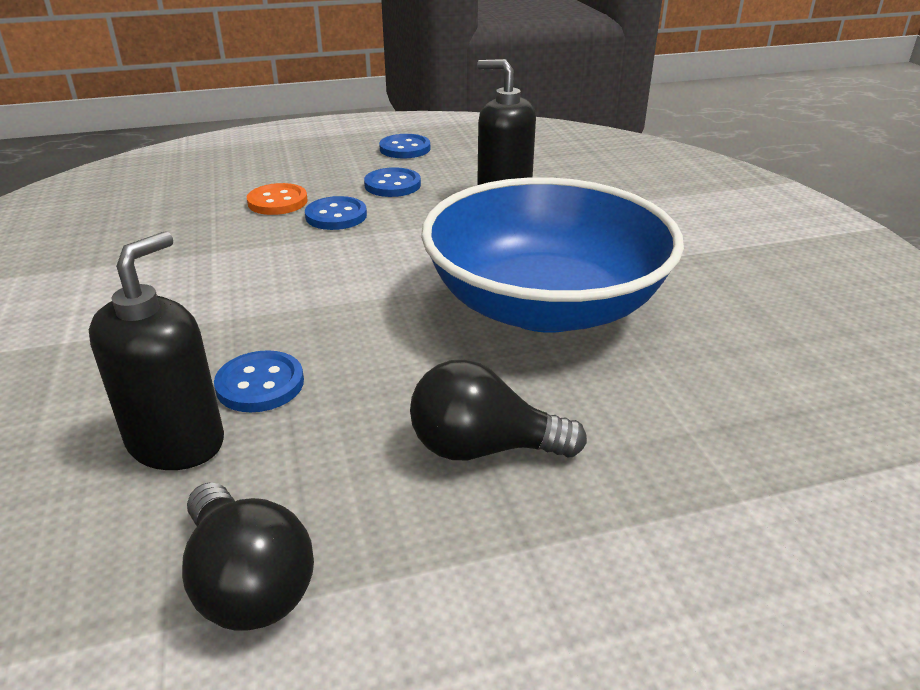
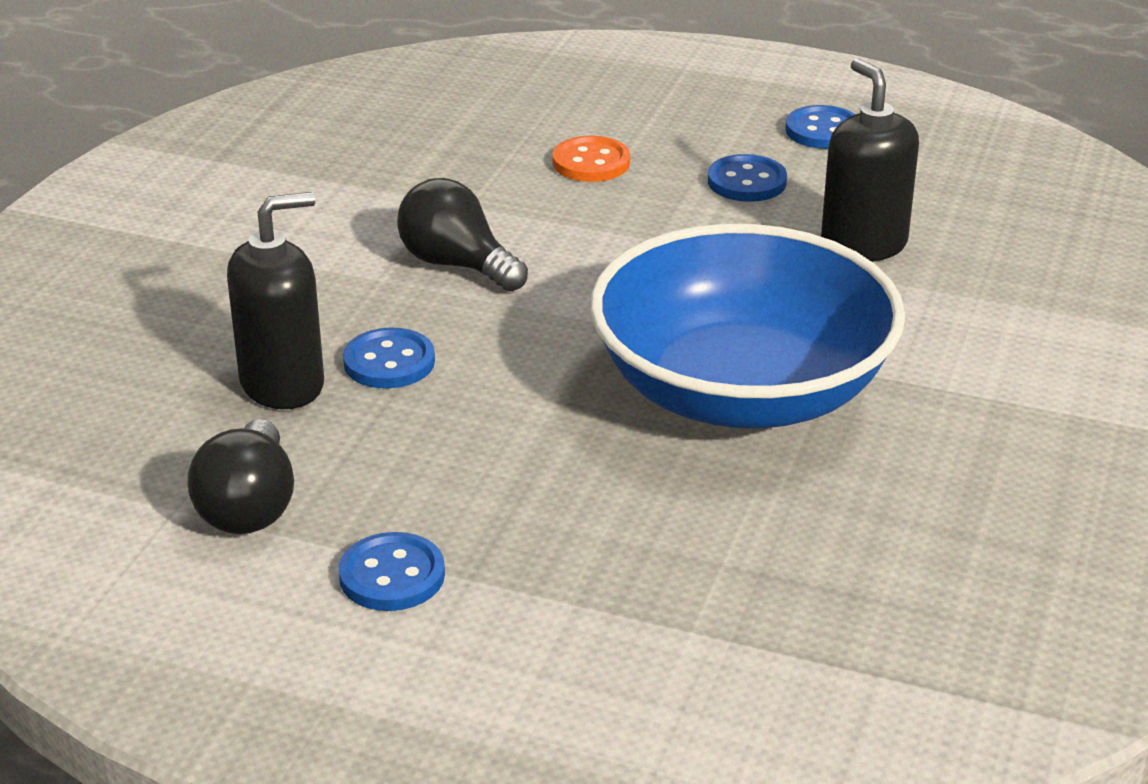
camera: 35 degrees right, 0 degrees up
(336, 216) = (636, 203): blue button -> blue button (392, 576)
(483, 448) = (519, 494): black light bulb -> black light bulb (457, 265)

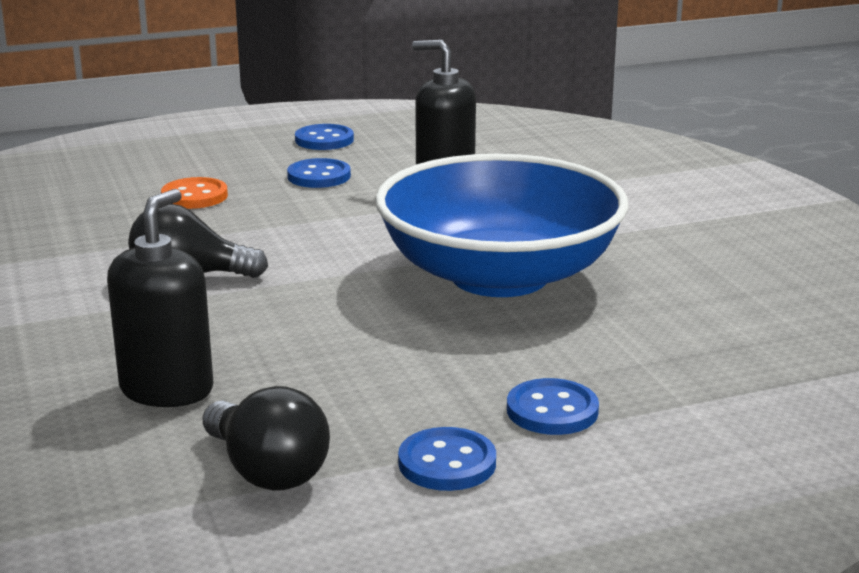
camera: 40 degrees left, 10 degrees down
(389, 362) = (231, 346): blue button -> blue button (552, 410)

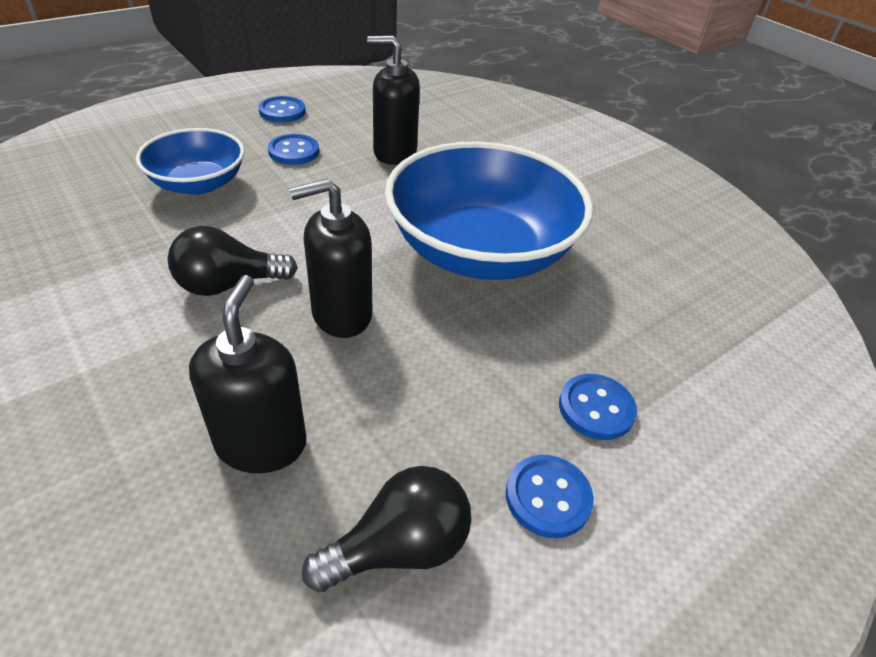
camera: 20 degrees left, 20 degrees up
(194, 196) = (198, 183): orange button -> blue bowl
(267, 471) = (399, 547): black light bulb -> black light bulb turned 60 degrees counterclockwise
(300, 310) = (341, 314): none -> black soap dispenser

